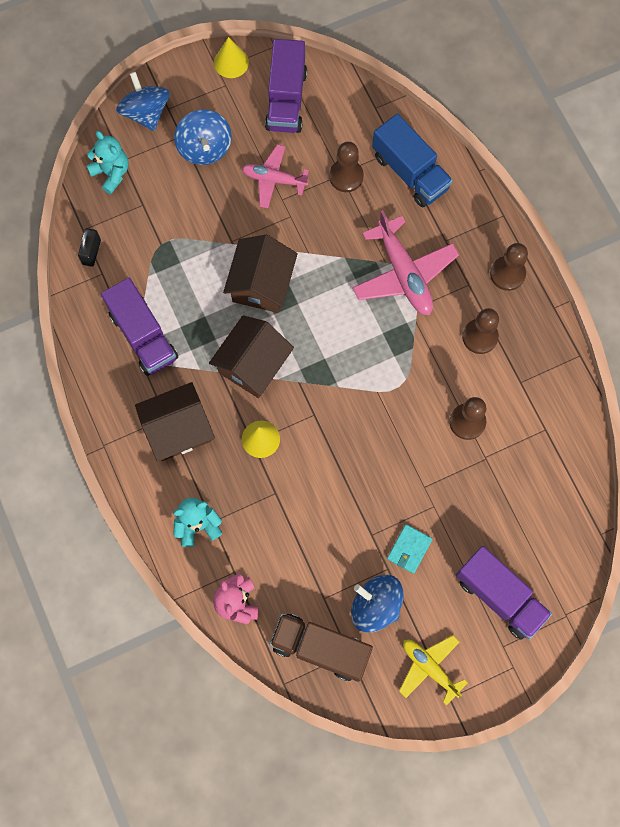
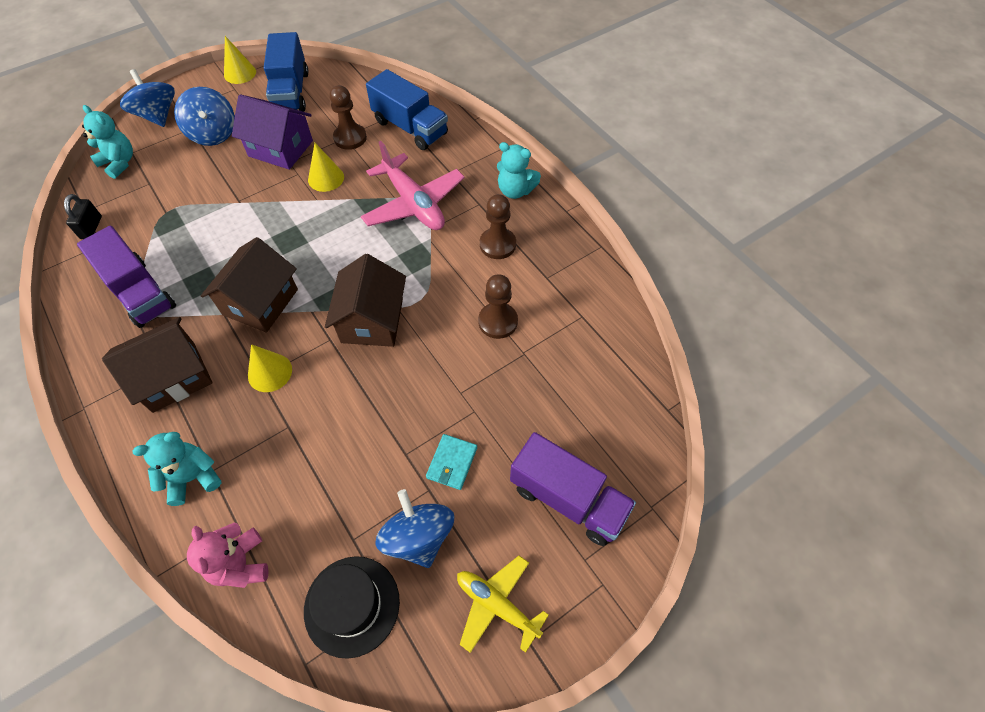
camera: 10 degrees left, 15 degrees down
(261, 284) = (269, 231): brown house -> brown house (372, 320)
(274, 179) = (280, 148): pink plane -> purple house
(286, 99) = (291, 92): purple truck -> blue truck
(318, 227) = (326, 178): none -> yellow cone
(320, 648) = (352, 605): brown truck -> black hat
(375, 605) = (418, 537): blue spinning top -> blue spinning top turned 45 degrees clockwise
(507, 274) = (515, 190): brown pawn -> turquoise teddy bear

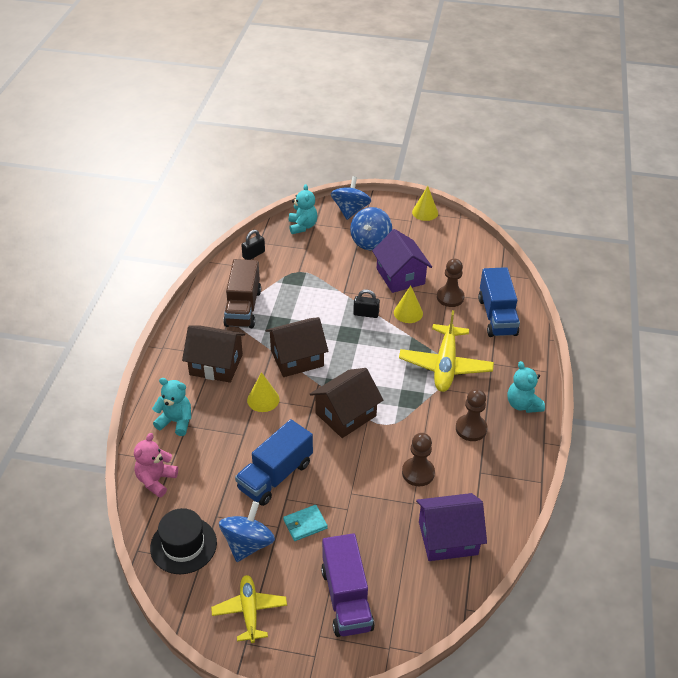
camera: 45 degrees right, 15 degrees down
(140, 292) = (243, 308): purple truck -> brown truck
(285, 207) = (366, 314): none -> black padlock
(291, 92) = (444, 244): blue truck -> blue truck (275, 476)
(413, 204) = (445, 365): pink plane -> yellow plane
(586, 359) = (448, 538): none -> purple house

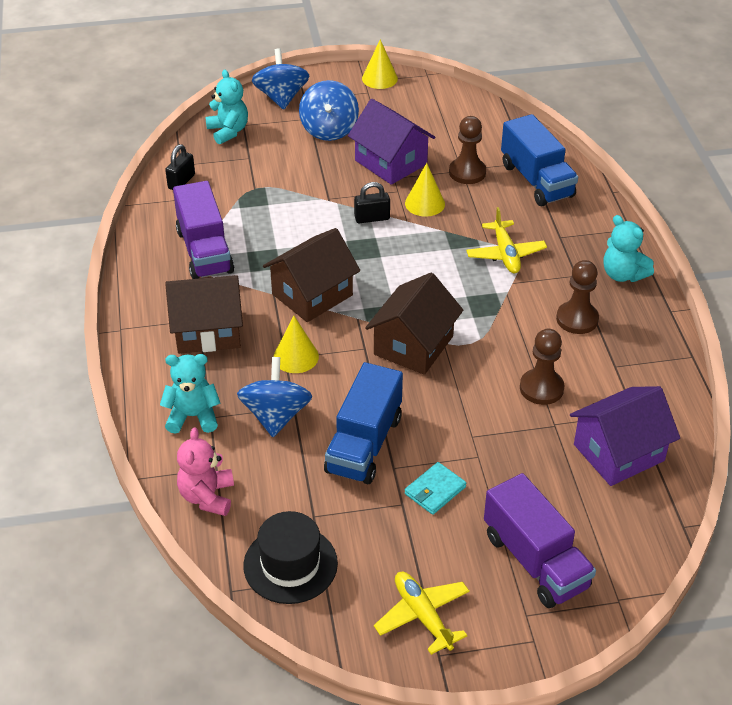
camera: 20 degrees left, 0 degrees up
(243, 308) = (205, 251): brown truck -> purple truck
(248, 544) = (374, 536): blue spinning top -> blue spinning top (276, 415)
(445, 365) = (505, 254): yellow plane -> yellow plane, size x0.64

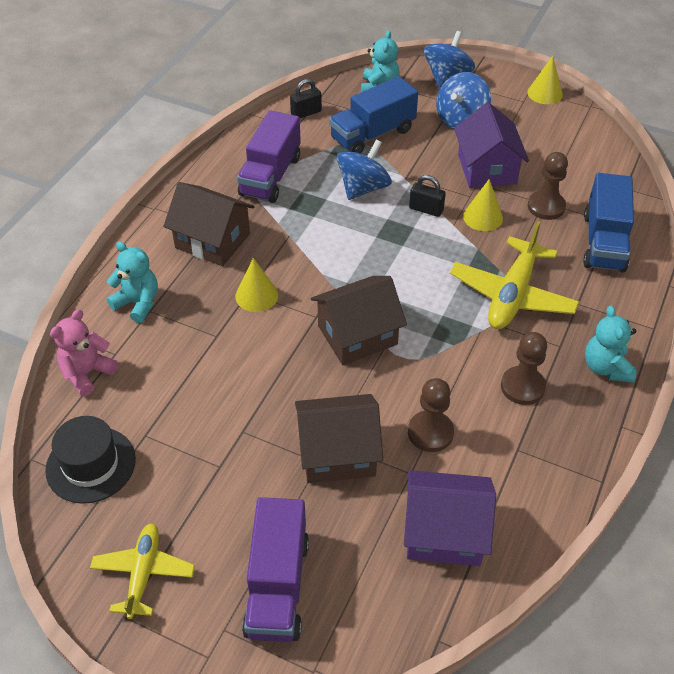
camera: 35 degrees right, 5 degrees up
(276, 415) = (196, 336): blue spinning top -> blue spinning top (363, 188)
(312, 295) = (317, 251): brown house -> brown house (337, 453)
(364, 444) = (239, 398): blue truck -> blue truck (373, 134)
(435, 490) = (255, 471): turquoise wallet -> none
(505, 254) = (512, 295): yellow plane -> yellow plane, size x1.57

